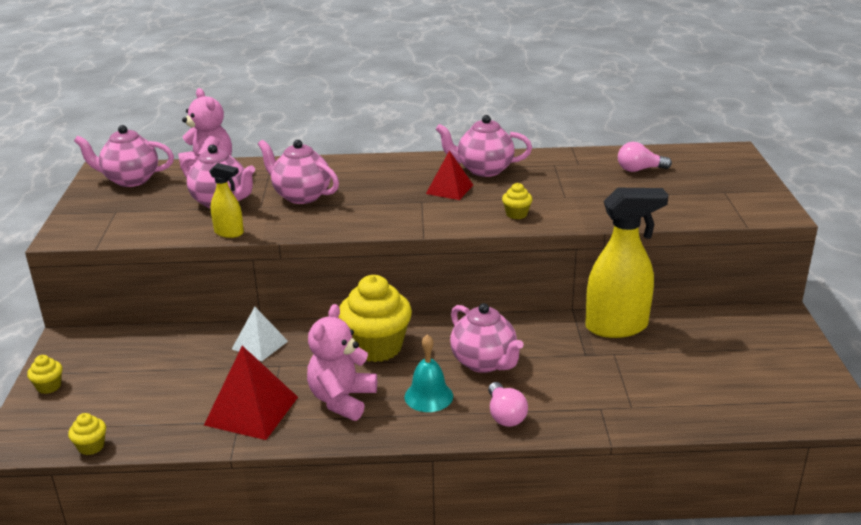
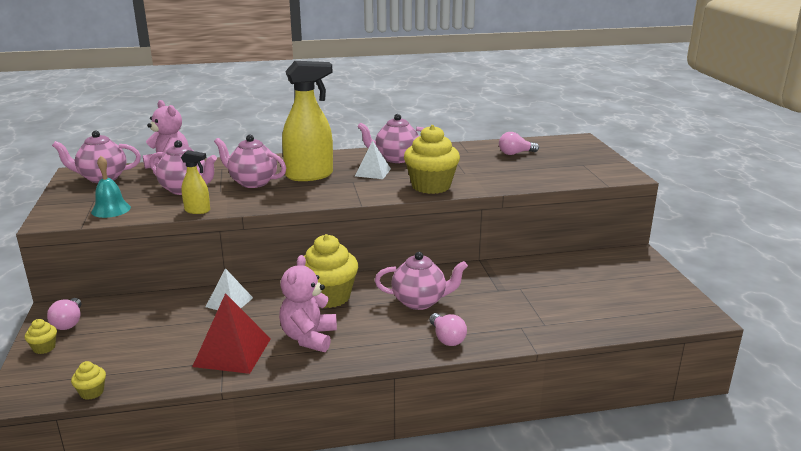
camera: 10 degrees left, 5 degrees down
(79, 357) = (69, 322): none -> pink light bulb
(428, 396) = (381, 329): turquoise bell -> turquoise bell (111, 209)
(449, 189) = (373, 172): red pyramid -> white pyramid
(484, 362) = (420, 302): pink teapot -> pink teapot turned 45 degrees counterclockwise
(516, 214) = (431, 186): yellow cupcake -> yellow cupcake, size x2.30
(617, 327) = (517, 269): yellow spray bottle -> yellow spray bottle (310, 175)

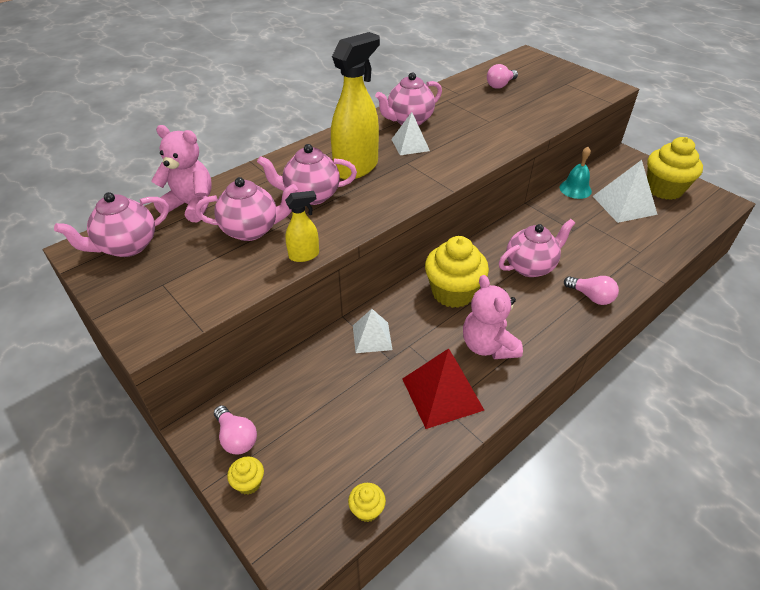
camera: 30 degrees left, 20 degrees up
(111, 209) = (202, 290): turquoise bell -> turquoise bell (575, 189)
(431, 186) = (482, 146): yellow cupcake -> yellow cupcake (664, 189)
(579, 288) = (624, 205): none -> white pyramid

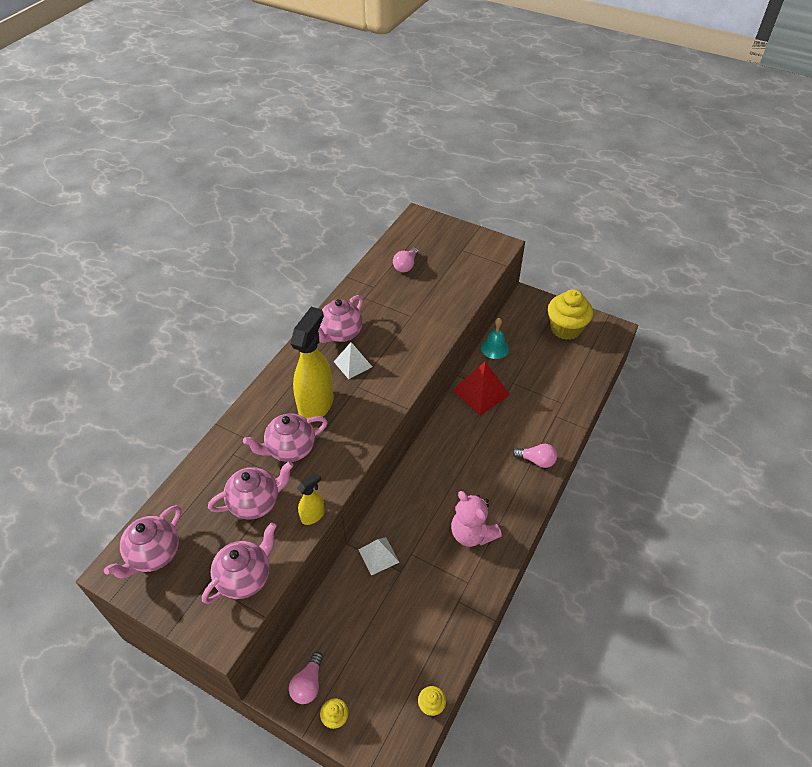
camera: 20 degrees left, 5 degrees up
(191, 205) = (187, 492): pink teddy bear -> none
(236, 437) = (308, 684): pink light bulb -> pink light bulb turned 75 degrees clockwise
(442, 394) = (452, 589): red pyramid -> red pyramid (481, 392)
(453, 292) = (428, 490): yellow cupcake -> none
(530, 266) = (481, 444): pink teapot -> pink teapot (245, 577)
(624, 205) = (538, 355): white pyramid -> none

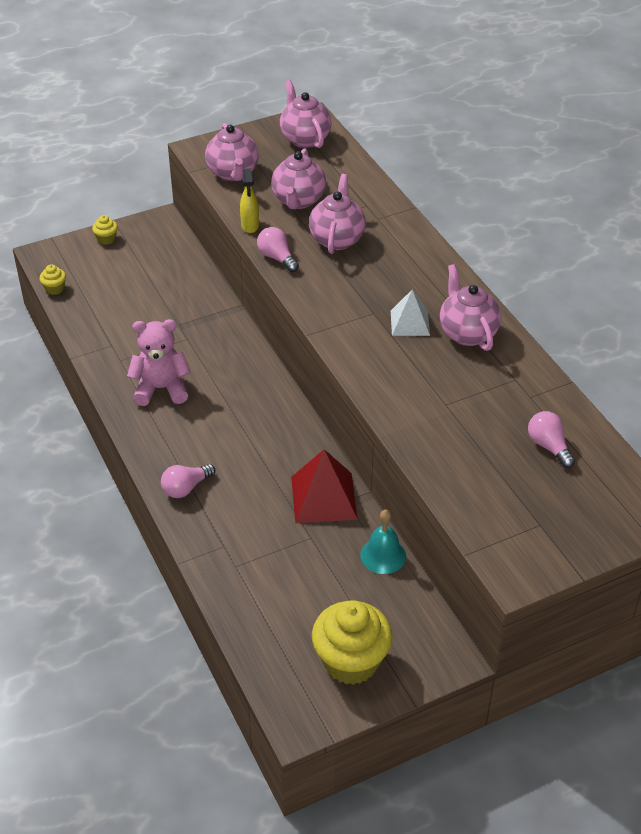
camera: 125 degrees right, 5 degrees down
(308, 684) = (146, 236): pink light bulb -> pink light bulb (277, 258)
(316, 404) = (376, 275): yellow spray bottle -> none
(378, 556) = (207, 318): white pyramid -> none

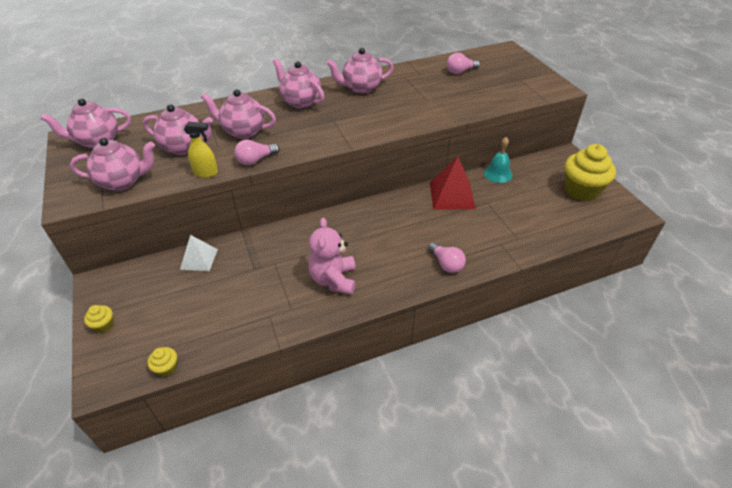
camera: 85 degrees left, 0 degrees up
(409, 323) = (347, 107): white pyramid -> white pyramid (199, 259)
(417, 278) = (301, 102): none -> pink teapot

